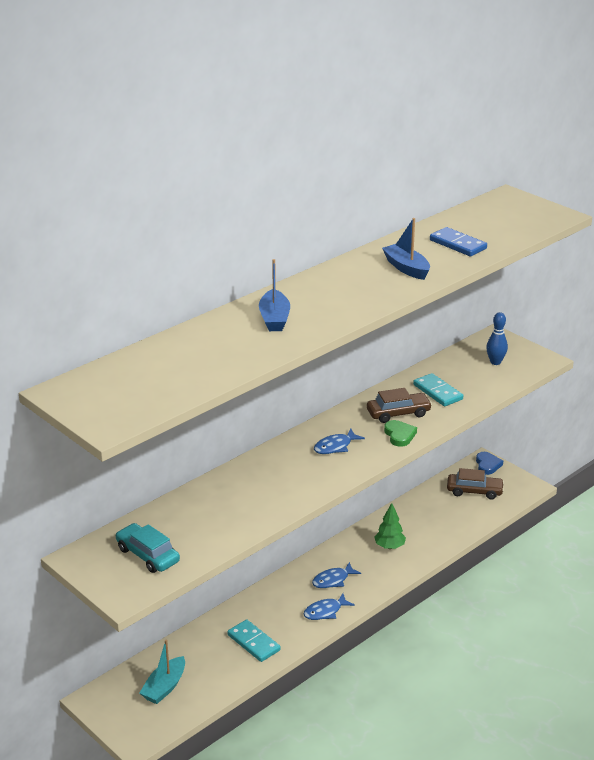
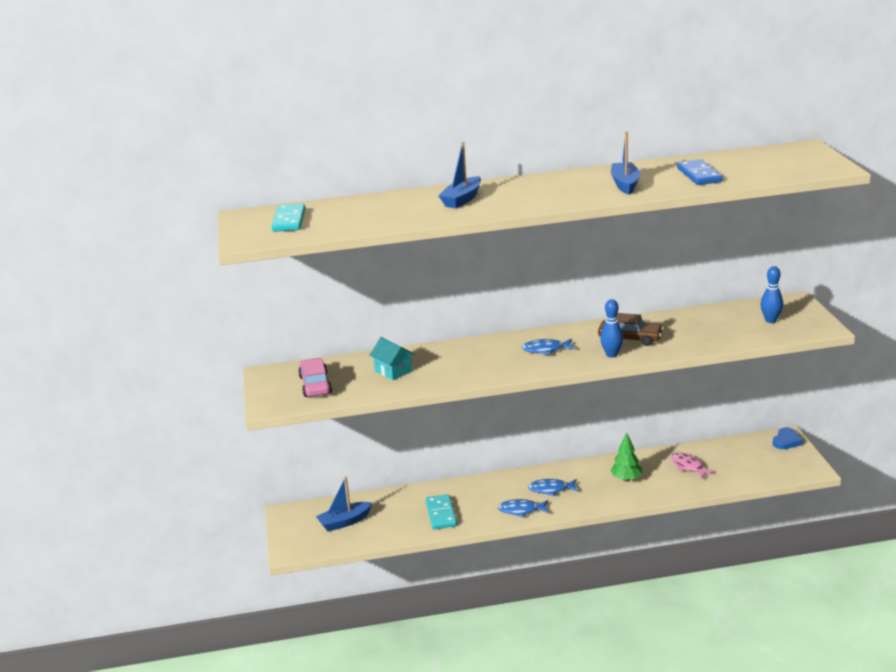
camera: 35 degrees right, 5 degrees down
(148, 555) = (315, 385): turquoise car -> pink car
(164, 687) = (344, 522): turquoise boat -> blue boat
(212, 514) = (393, 371): none -> turquoise house
(399, 435) = (611, 355): green heart -> blue bowling pin
(431, 516) = (688, 466): none -> pink fish
(438, 392) = (686, 331): turquoise domino -> turquoise domino (289, 220)
(474, 491) = (751, 458): brown car -> none

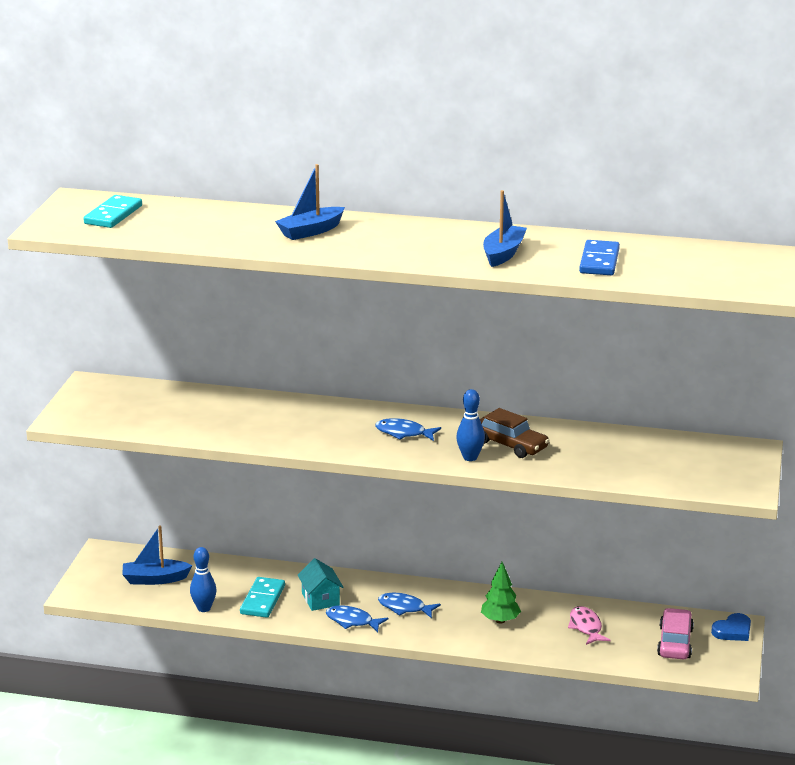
camera: 20 degrees right, 0 degrees up
(315, 385) = (128, 409): pink car -> pink car (675, 642)
(393, 371) = (220, 414): turquoise house -> turquoise house (320, 599)
(770, 320) = (696, 465): blue bowling pin -> blue bowling pin (204, 608)

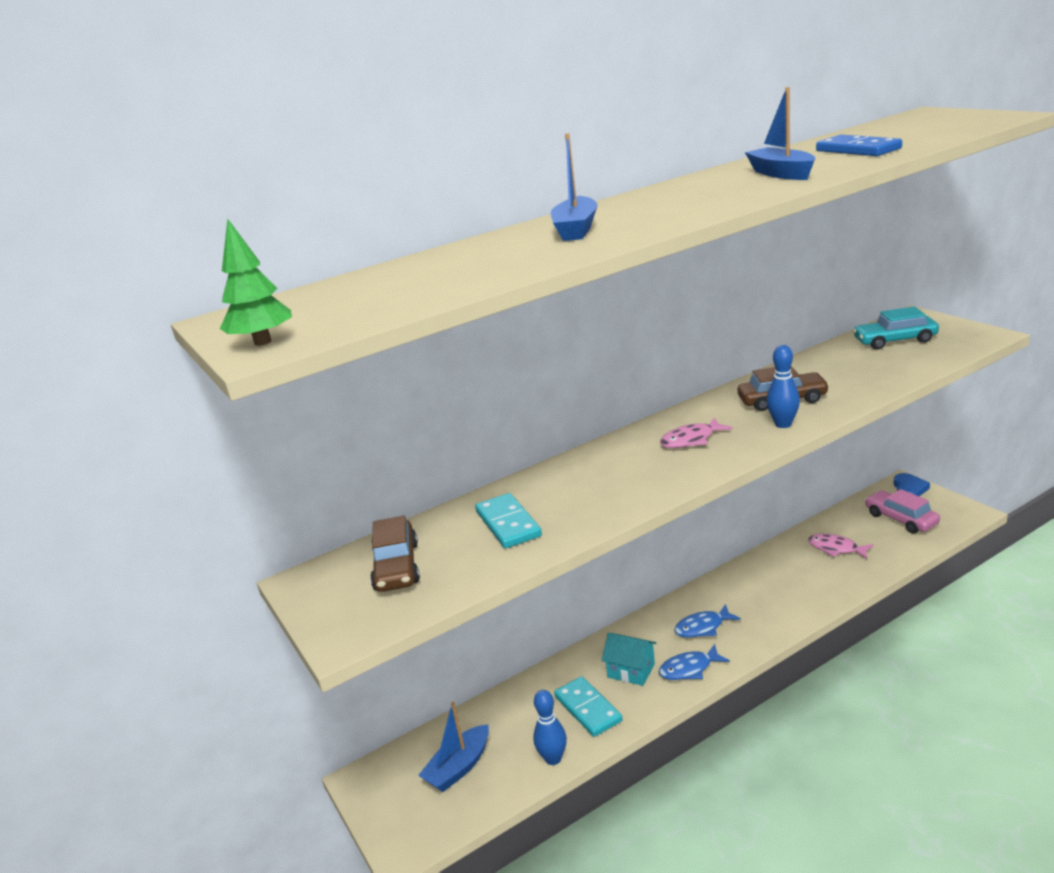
camera: 40 degrees left, 0 degrees up
(113, 215) = (318, 307): turquoise domino -> turquoise domino (508, 524)
(137, 403) = (396, 567): none -> brown car
(403, 433) = (691, 440): blue fish -> pink fish
(500, 620) = (780, 585): green tree -> green tree (263, 342)
(685, 455) = (895, 340): none -> turquoise car

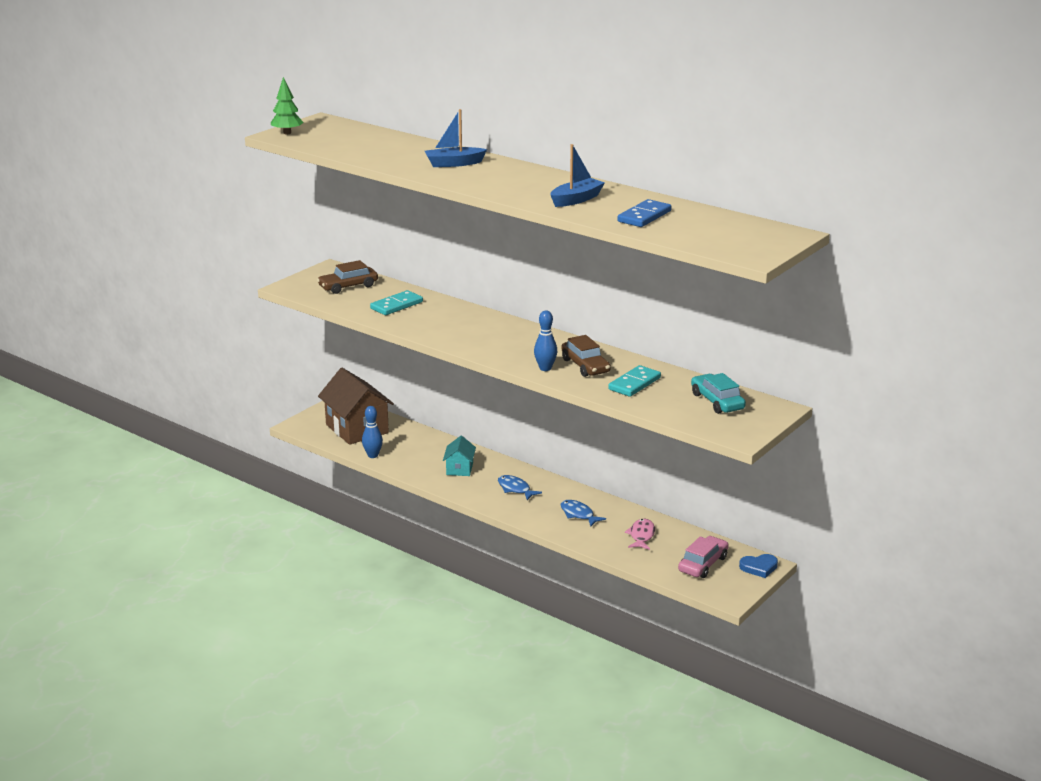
camera: 65 degrees right, 0 degrees up
(459, 767) = (357, 429): blue boat -> brown house
(587, 709) = (418, 459): turquoise domino -> turquoise domino (634, 383)
(689, 669) = (468, 489): blue fish -> blue fish (578, 514)
(691, 440) = (514, 342): pink fish -> none

